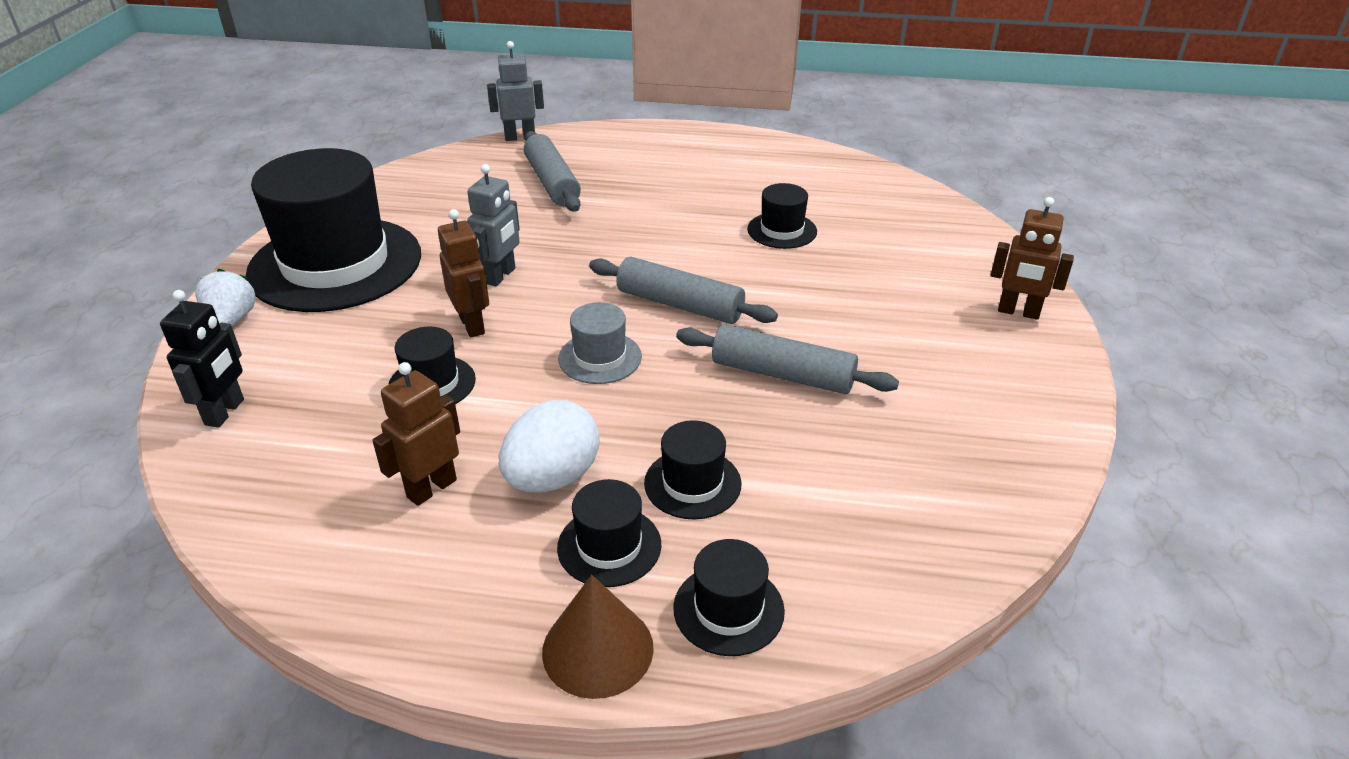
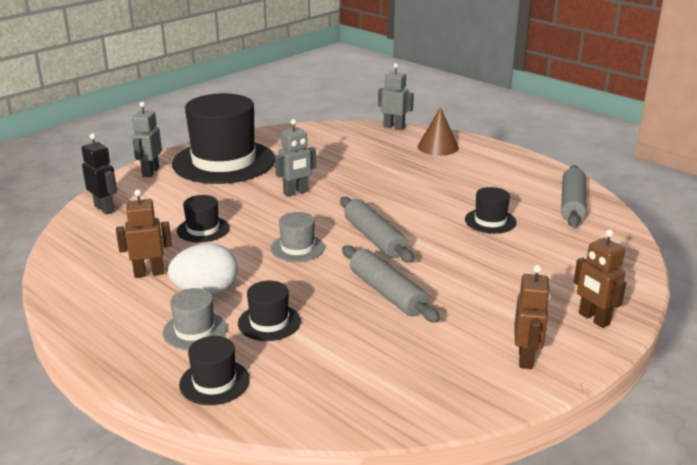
camera: 35 degrees right, 10 degrees down
(225, 412) = (105, 209): black robot -> black robot turned 90 degrees counterclockwise
(231, 321) = (150, 172): white strawberry -> grey robot
(472, 325) = (253, 210): brown robot -> brown robot (526, 358)
(552, 182) = (382, 155): grey rolling pin -> grey rolling pin (572, 204)
(597, 649) = (136, 368): brown cone -> brown cone (438, 147)
(609, 546) = (195, 330): black hat -> grey hat

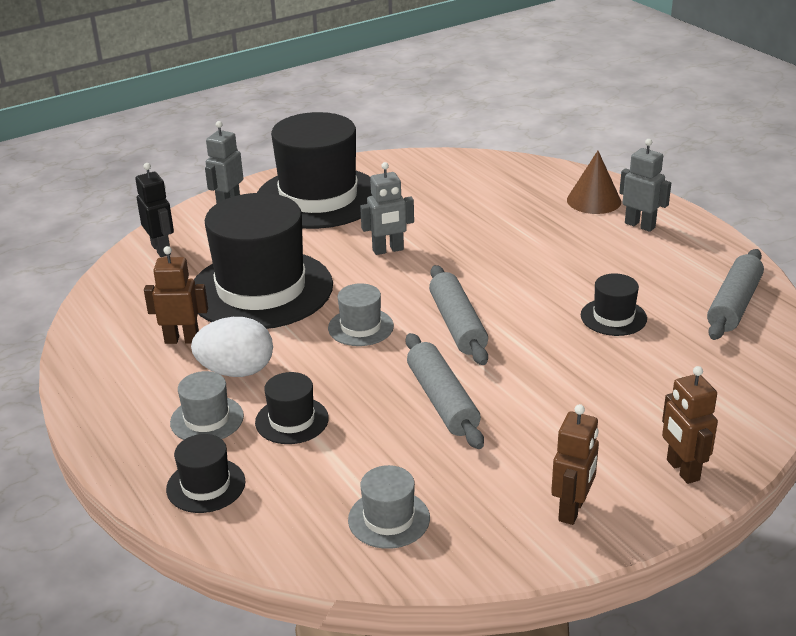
camera: 15 degrees right, 5 degrees up
(203, 229) = (261, 289): black hat -> black hat, size x2.30
(383, 386) = (389, 519): none -> grey hat
(394, 127) = (549, 165): grey robot -> grey robot (640, 225)

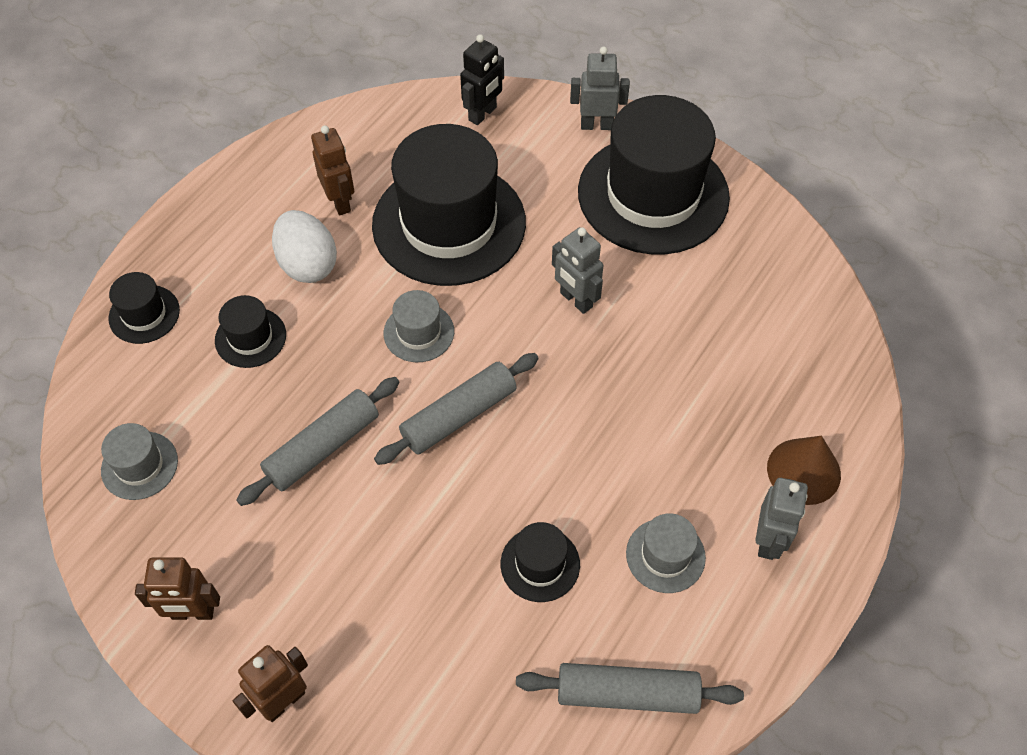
camera: 65 degrees right, 25 degrees up
(207, 419) = (231, 274): grey hat -> grey hat (665, 555)

